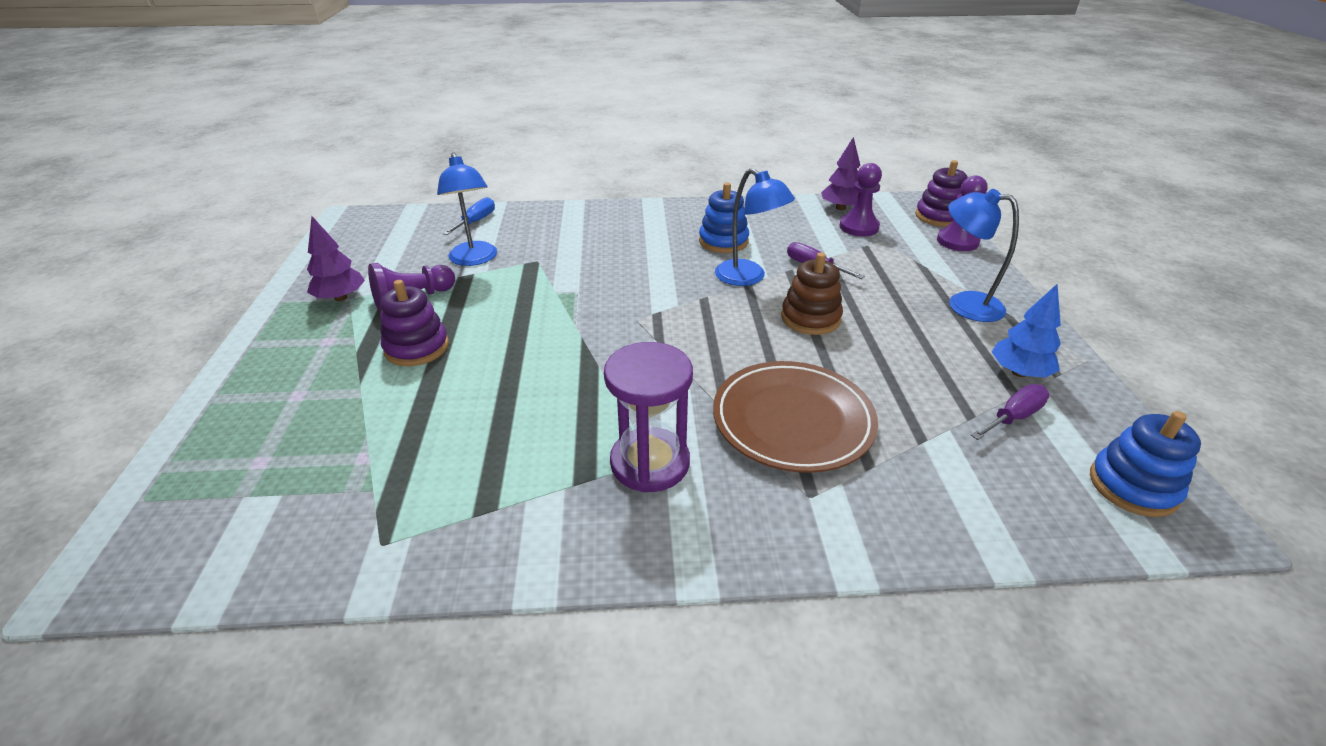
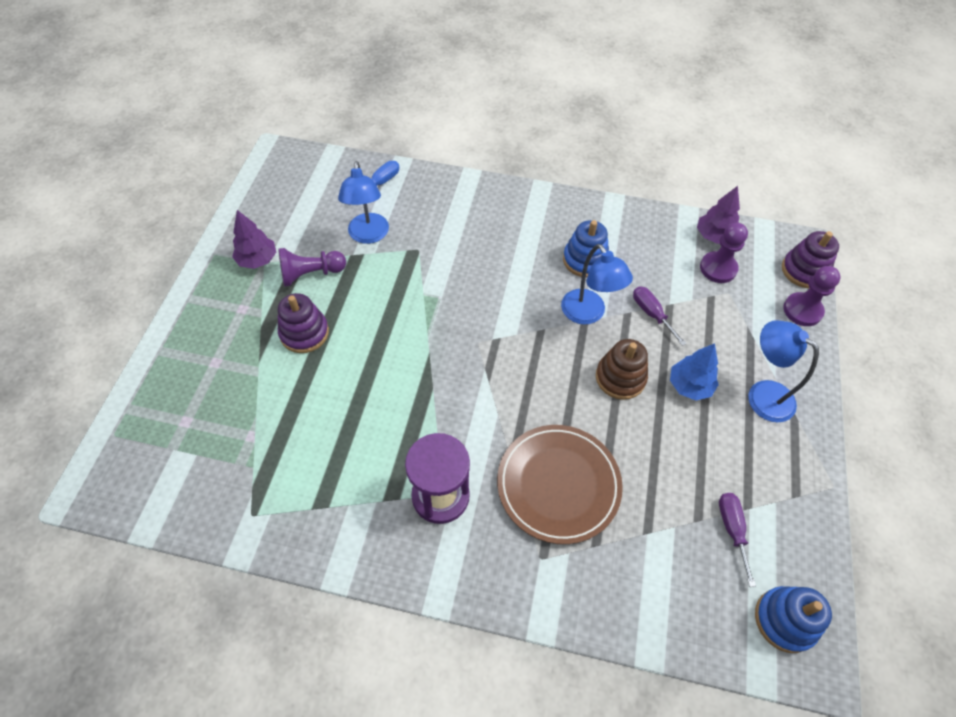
camera: 15 degrees right, 20 degrees up
(1013, 417) = (732, 529): purple screwdriver -> purple screwdriver turned 75 degrees counterclockwise
(1019, 372) = (764, 485): blue tree -> blue tree (689, 386)

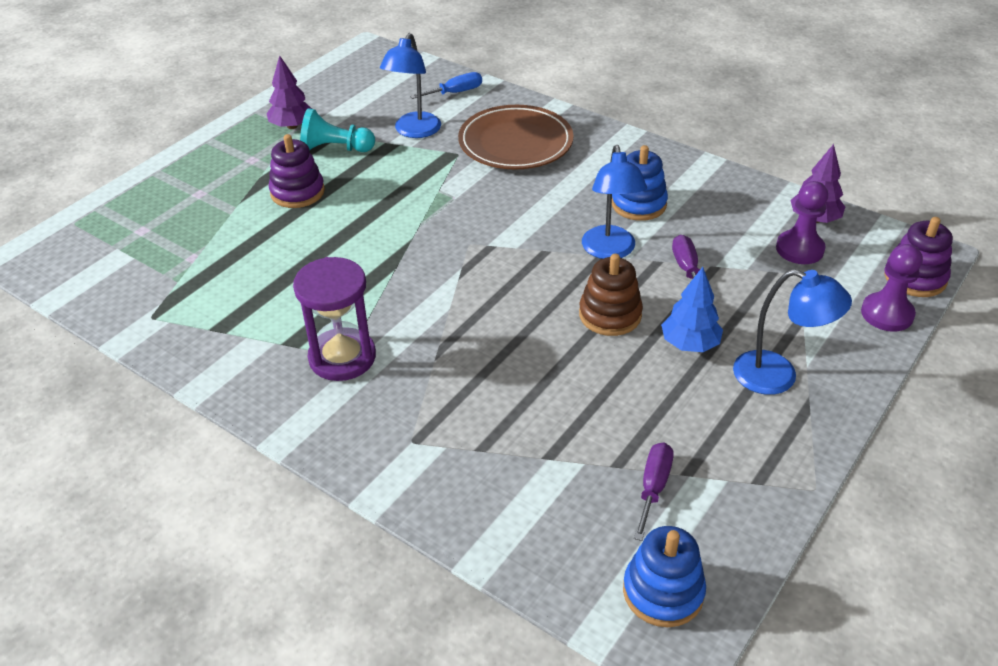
camera: 25 degrees right, 15 degrees down
(311, 274) = (335, 148): purple pawn -> turquoise pawn
(558, 485) = (474, 386): brown plate -> brown plate (515, 143)
(762, 394) = (778, 376): blue lamp -> blue lamp turned 135 degrees clockwise

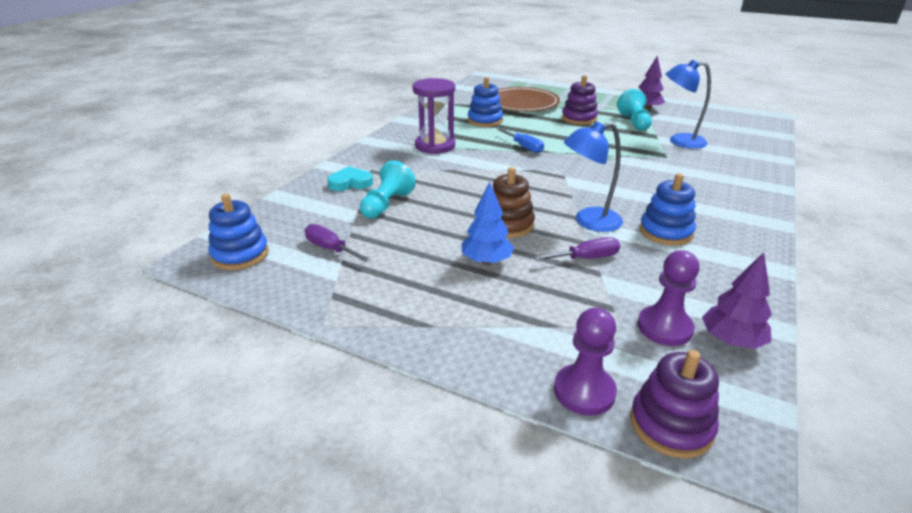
camera: 80 degrees right, 10 degrees down
(257, 288) = (485, 120): none -> blue stacking toy
(455, 92) = (748, 149): blue screwdriver -> blue screwdriver (524, 147)
(455, 466) = (350, 183): none -> turquoise heart
(515, 143) = (704, 175): brown plate -> brown plate (522, 104)
(538, 425) = (387, 205): none -> turquoise pawn
(653, 487) = (330, 248): purple screwdriver -> purple screwdriver turned 150 degrees counterclockwise
(778, 376) = (458, 308): blue lamp -> none

